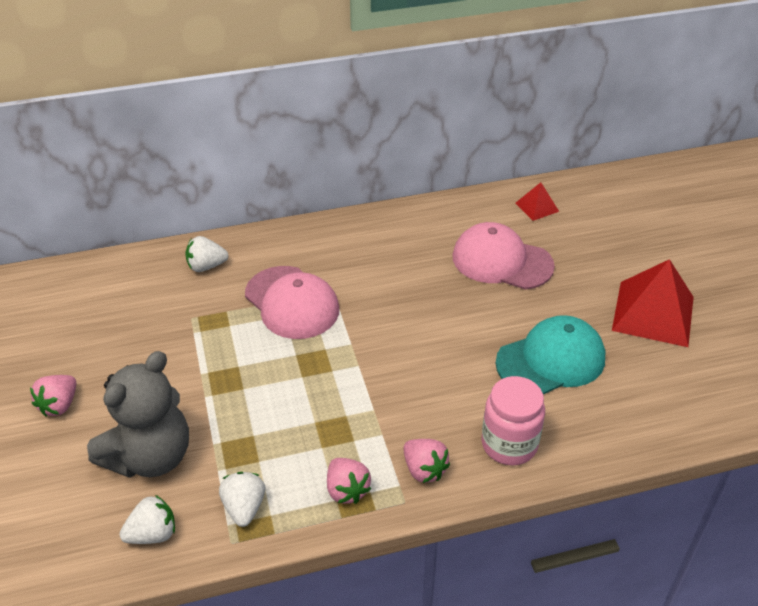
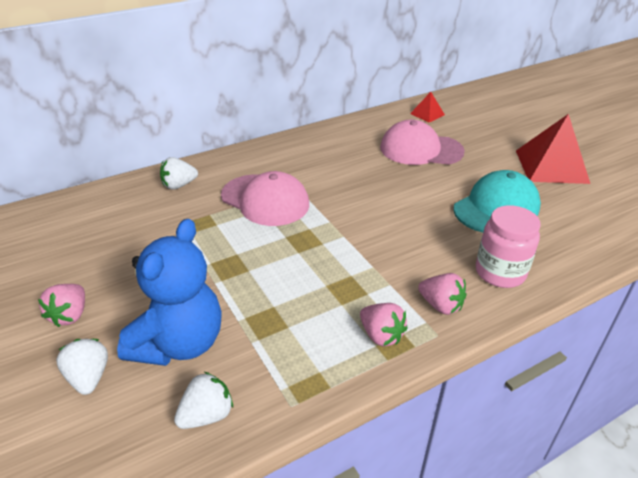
camera: 15 degrees left, 5 degrees down
(150, 456) = (179, 343): grey teddy bear -> blue teddy bear
(244, 508) = (291, 370): white strawberry -> white strawberry (89, 377)

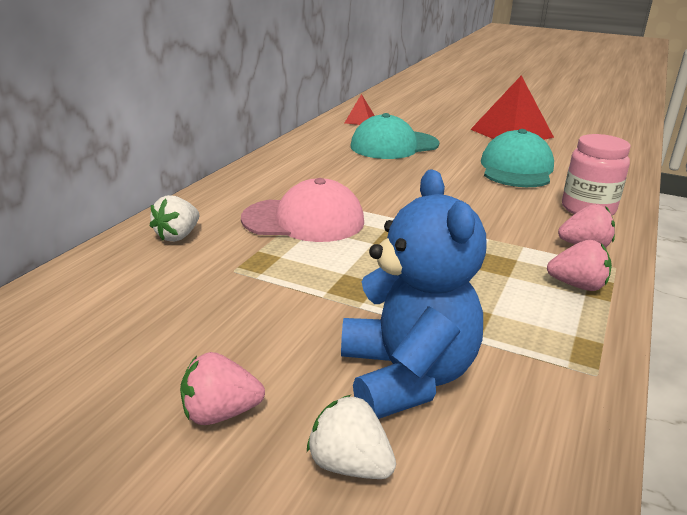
camera: 35 degrees left, 10 degrees down
(70, 315) = (220, 413): pink strawberry -> pink strawberry turned 105 degrees clockwise
(207, 415) = (538, 425): white strawberry -> none
(420, 149) = (394, 145): pink cap -> turquoise cap

